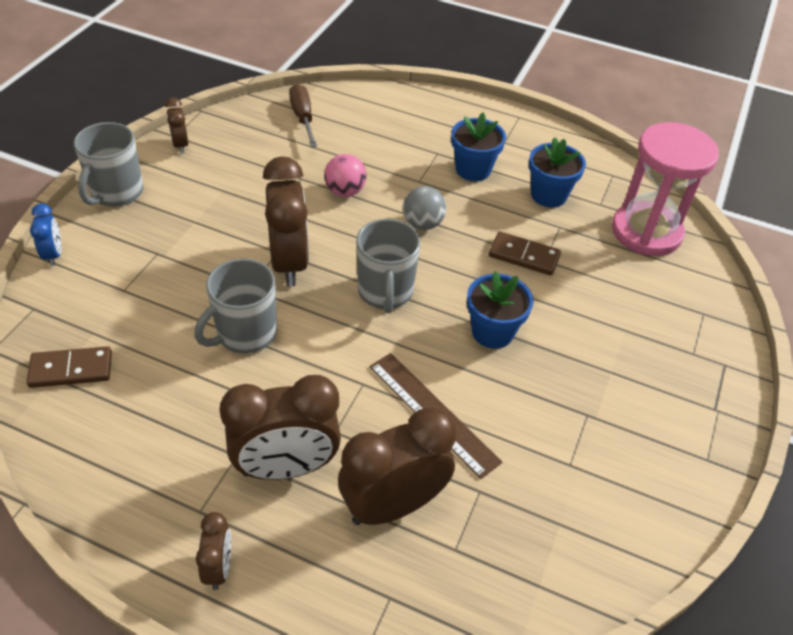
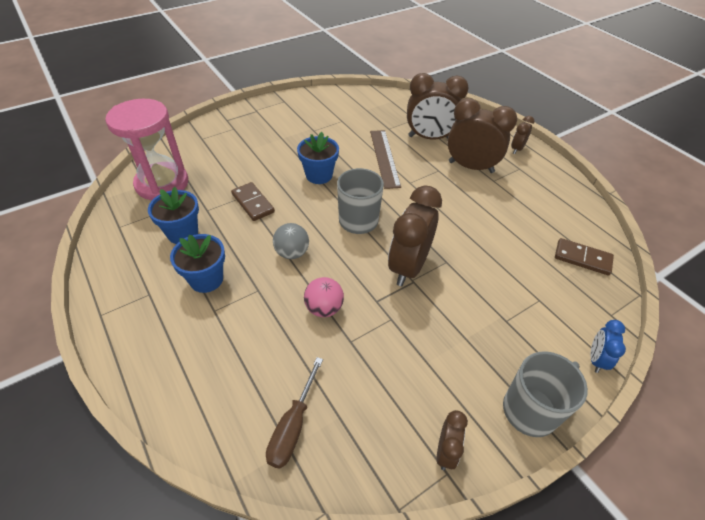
camera: 145 degrees left, 0 degrees up
(245, 334) = (463, 233): grey mug -> none

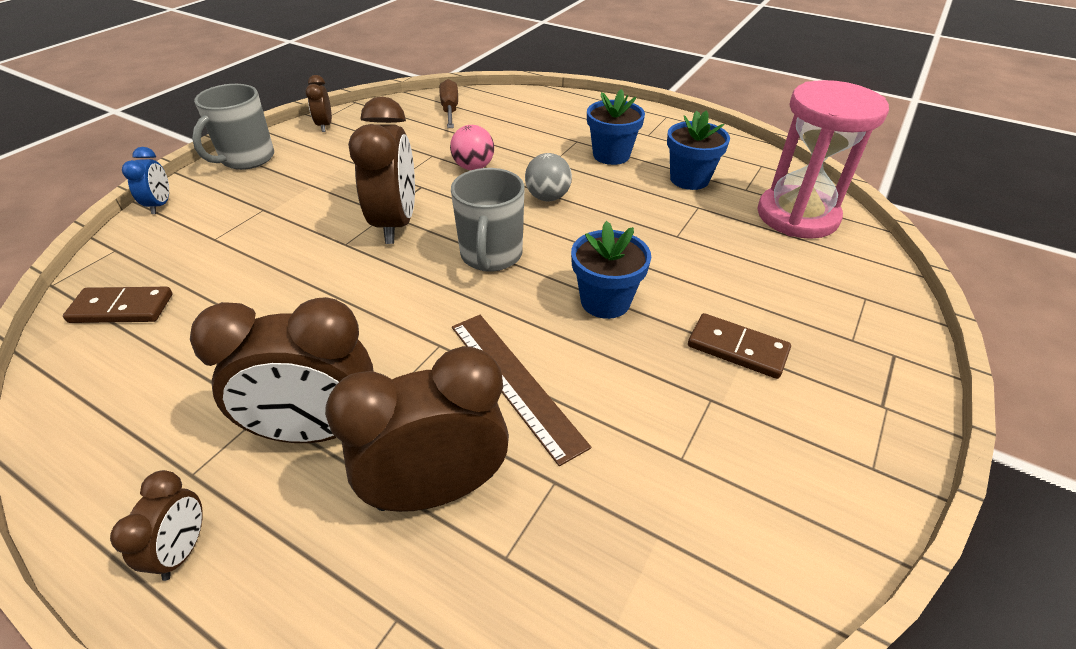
camera: 155 degrees right, 5 degrees down
(253, 203) = (654, 231): brown domino -> brown domino (737, 348)

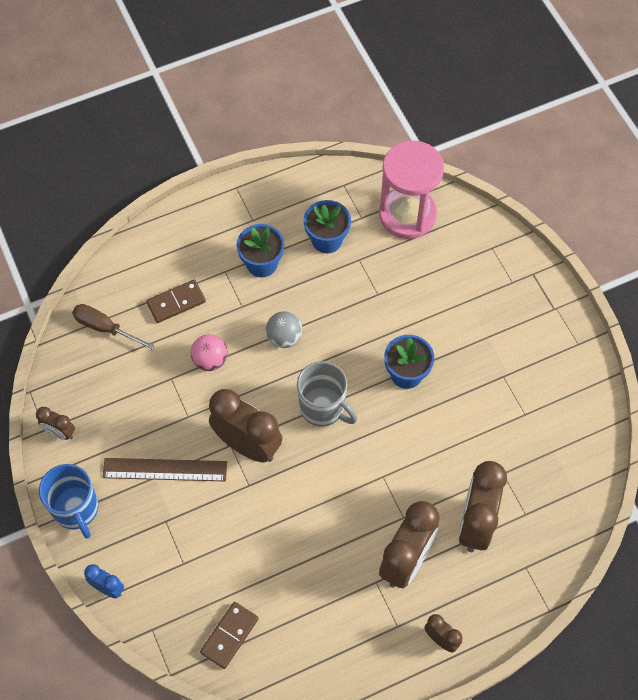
camera: 55 degrees left, 20 degrees up
(246, 159) = (76, 509): grey mug -> blue mug
(515, 382) = (435, 455): brown ruler -> brown ruler (165, 469)
(737, 348) = (482, 338): brown domino -> brown domino (176, 302)

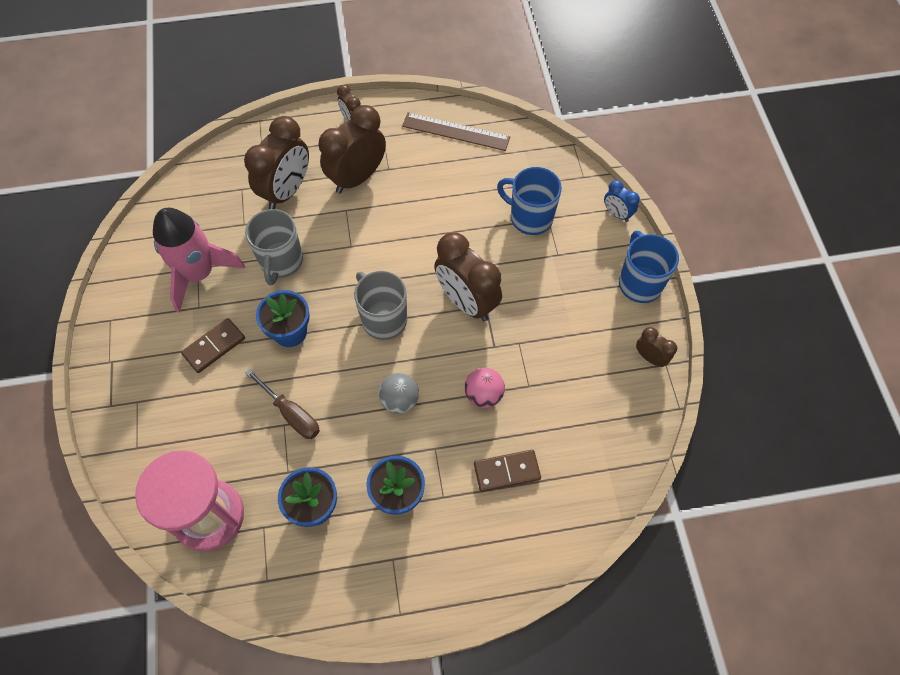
camera: 165 degrees left, 0 degrees up
(104, 328) = (591, 461): brown screwdriver -> brown screwdriver (291, 414)
(165, 469) = (550, 298): brown ruler -> brown ruler (455, 132)
(203, 558) = (530, 217): none -> blue mug
(229, 635) = (520, 159): brown domino -> brown domino (214, 347)
(445, 441) = (281, 262): none -> grey mug
(520, 408) = (199, 273): none -> pink rocket

